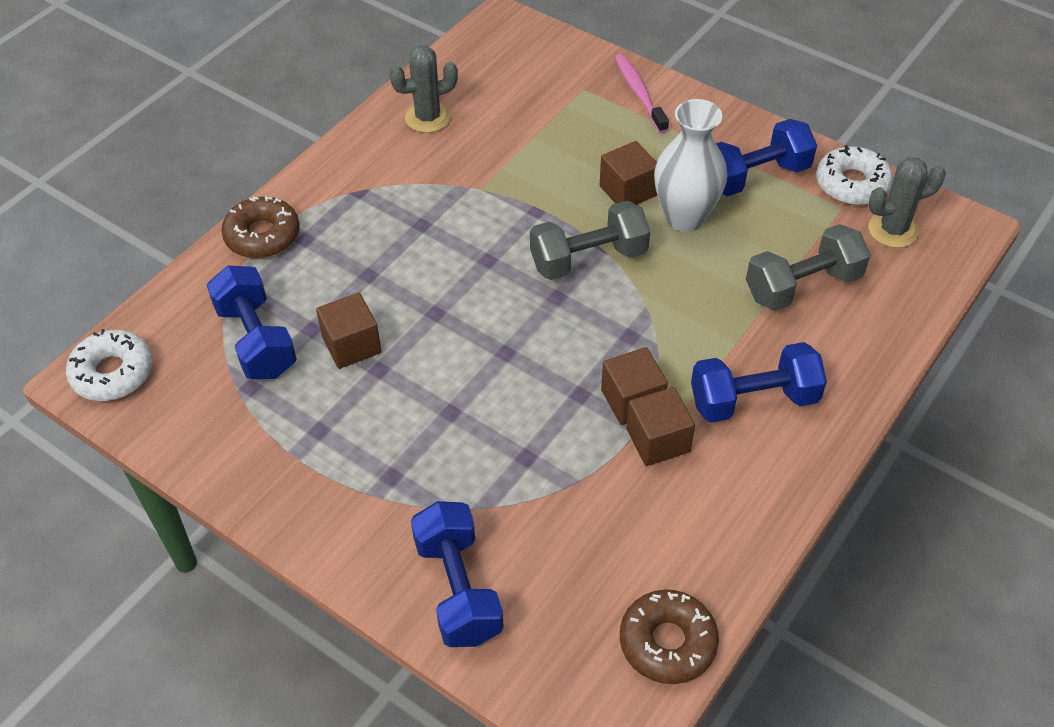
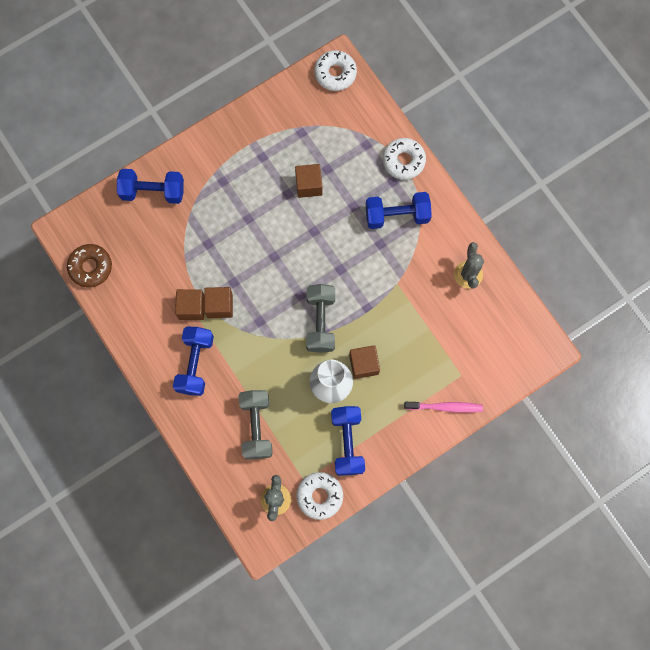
camera: 110 degrees right, 25 degrees up
(256, 340) = (330, 142): blue dumbbell -> blue dumbbell (397, 215)
(262, 235) = (403, 161): brown donut -> white donut

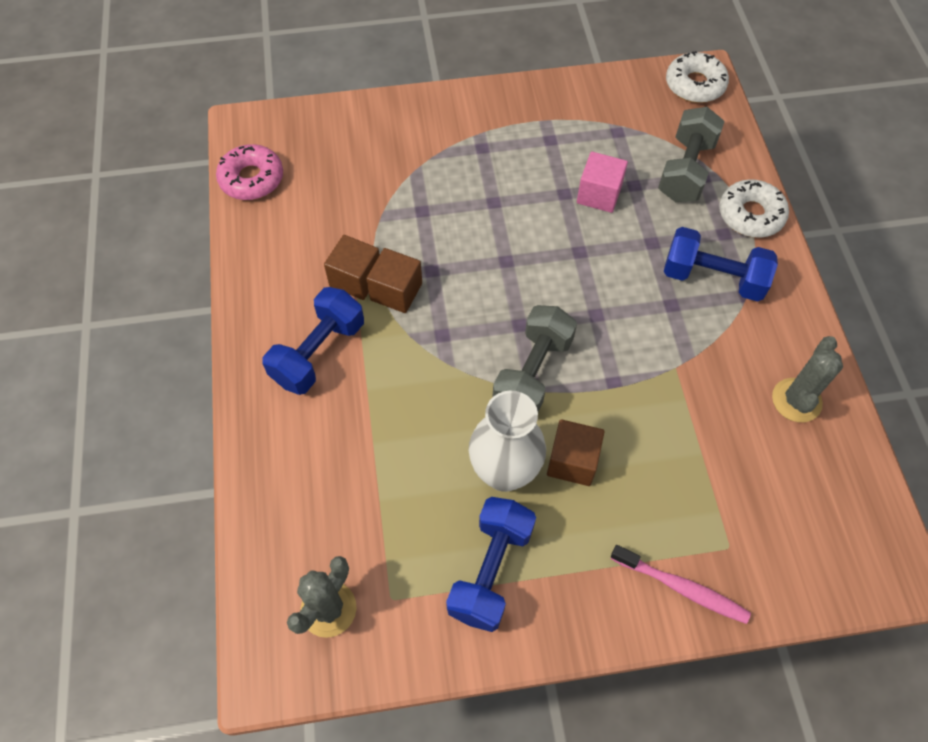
camera: 25 degrees right, 15 degrees down
(91, 267) = (252, 179): brown donut -> pink donut
(153, 191) = (384, 126): blue dumbbell -> none
(256, 426) = (359, 480): grey dumbbell -> grey dumbbell (685, 170)
(309, 185) = (599, 194): brown cube -> pink cube
(319, 496) = (403, 638): white donut -> none

